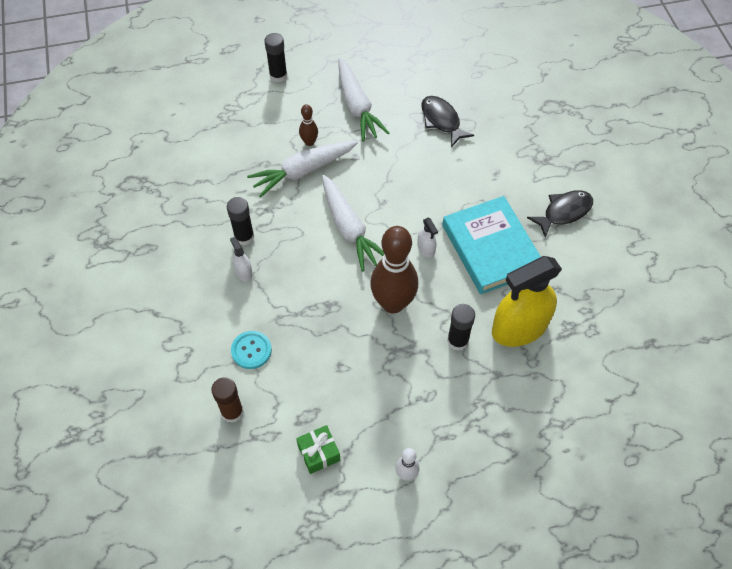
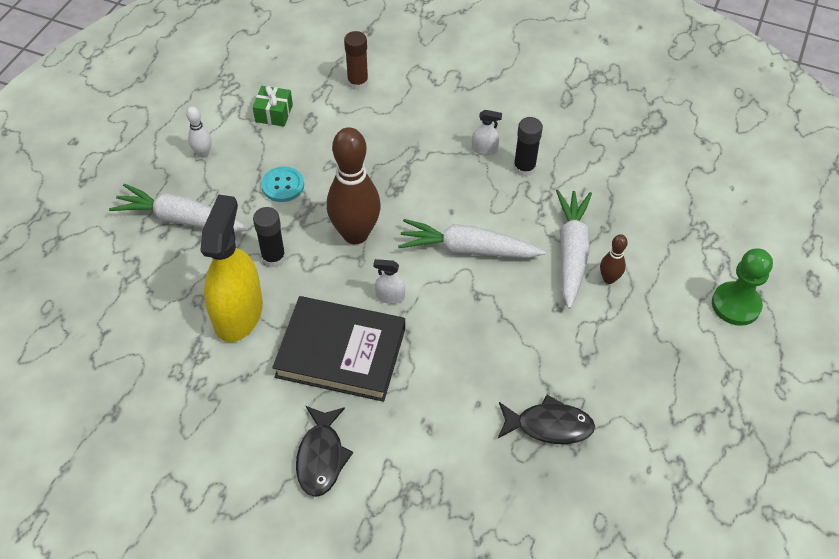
camera: 125 degrees right, 5 degrees down
(251, 350) = (400, 118): turquoise button -> turquoise button (283, 185)
(278, 75) = (735, 305): black glue stick -> green pawn
(357, 106) = (632, 353): white carrot -> white carrot (181, 219)
(491, 248) = (341, 352): turquoise book -> black book

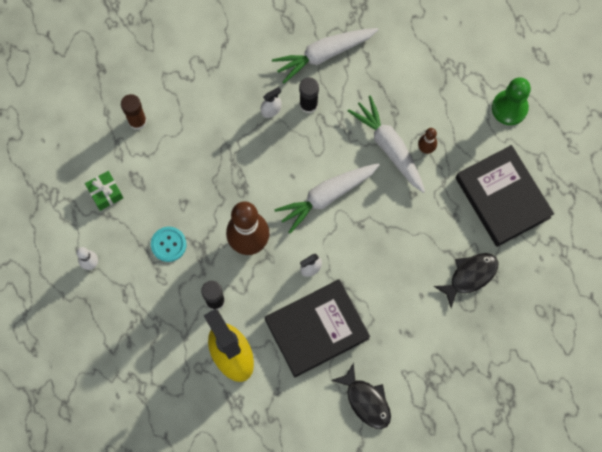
camera: 40 degrees left, 20 degrees up
(181, 219) = (129, 323): white carrot -> white carrot (324, 55)
(655, 379) = (502, 197): none -> black book

